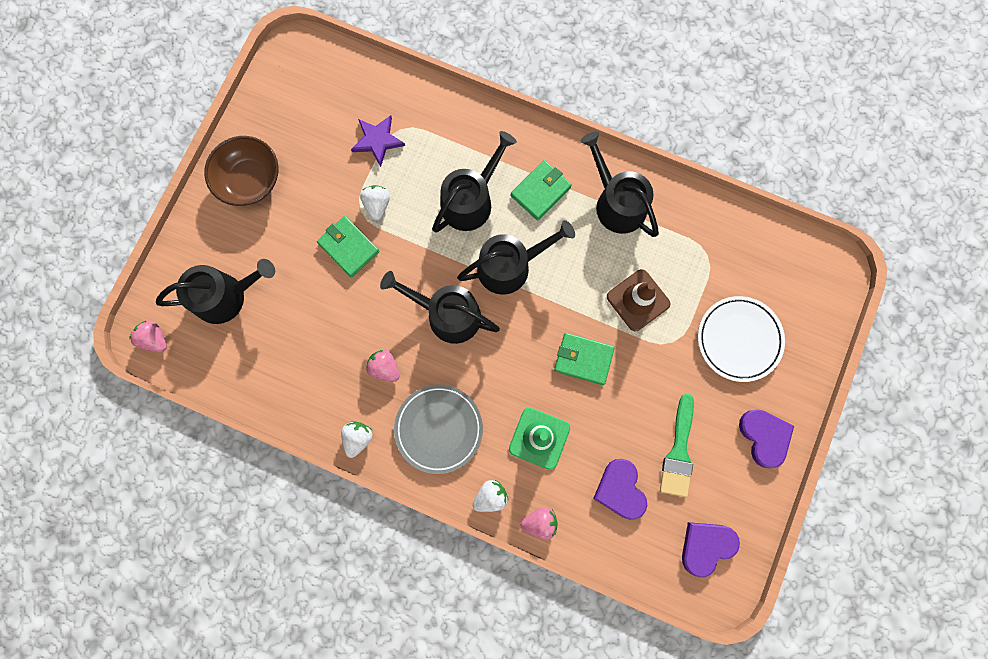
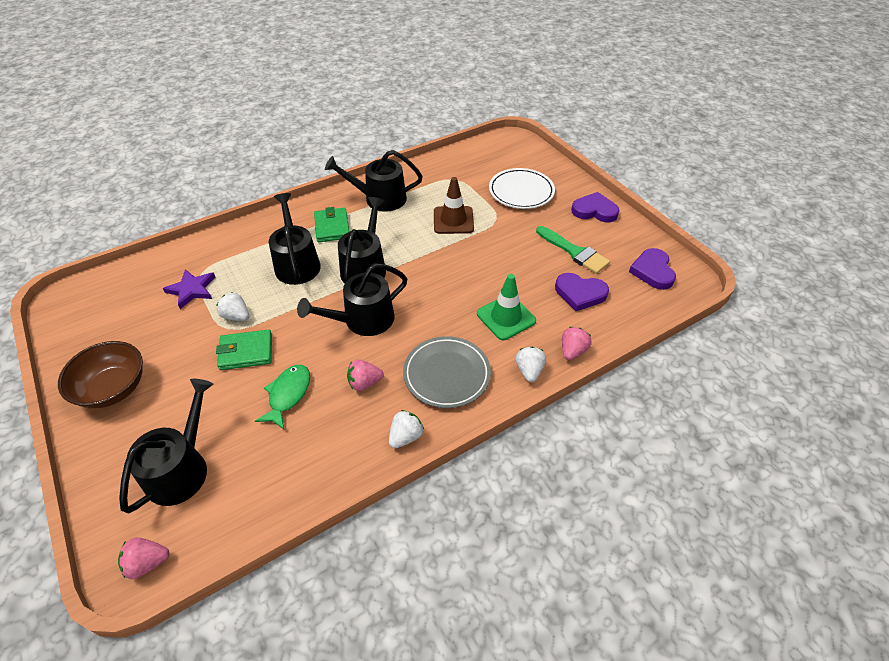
camera: 55 degrees left, 30 degrees down
(333, 317) = (288, 394): none -> green fish
(358, 438) = (405, 436): white strawberry -> white strawberry turned 75 degrees clockwise
(583, 359) = (468, 265): green wallet -> none

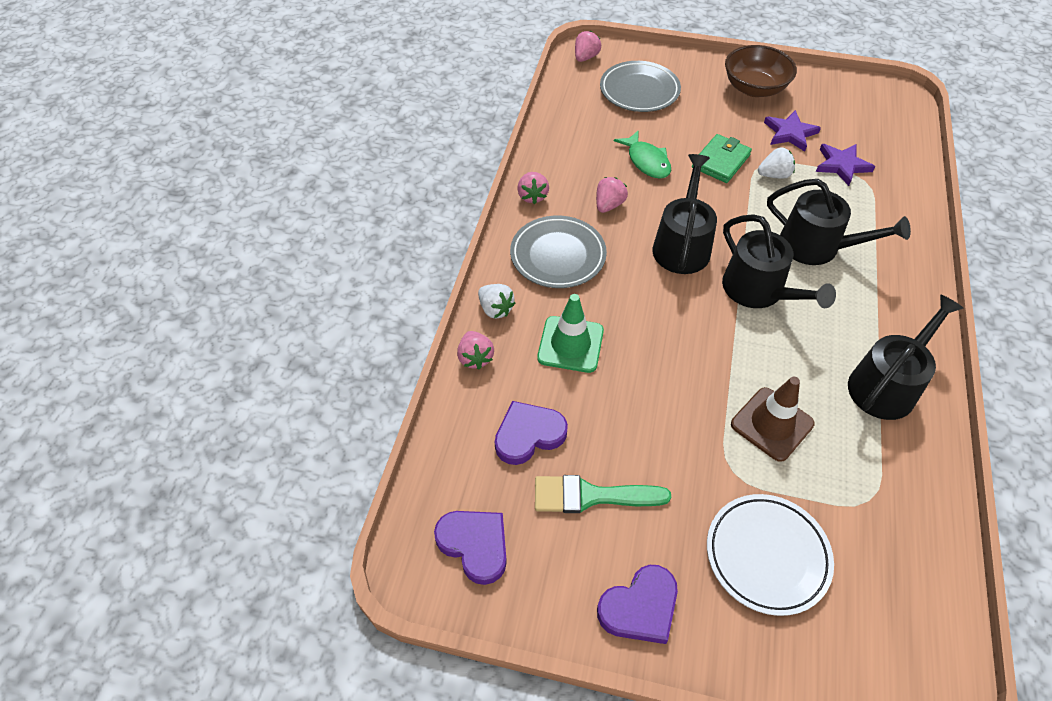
camera: 135 degrees right, 5 degrees up
(170, 334) = (790, 133): none -> purple star
(181, 468) = (639, 91): black watering can -> grey plate
(332, 227) = (860, 306): green wallet -> none
(405, 436) = (532, 196): white strawberry -> pink strawberry

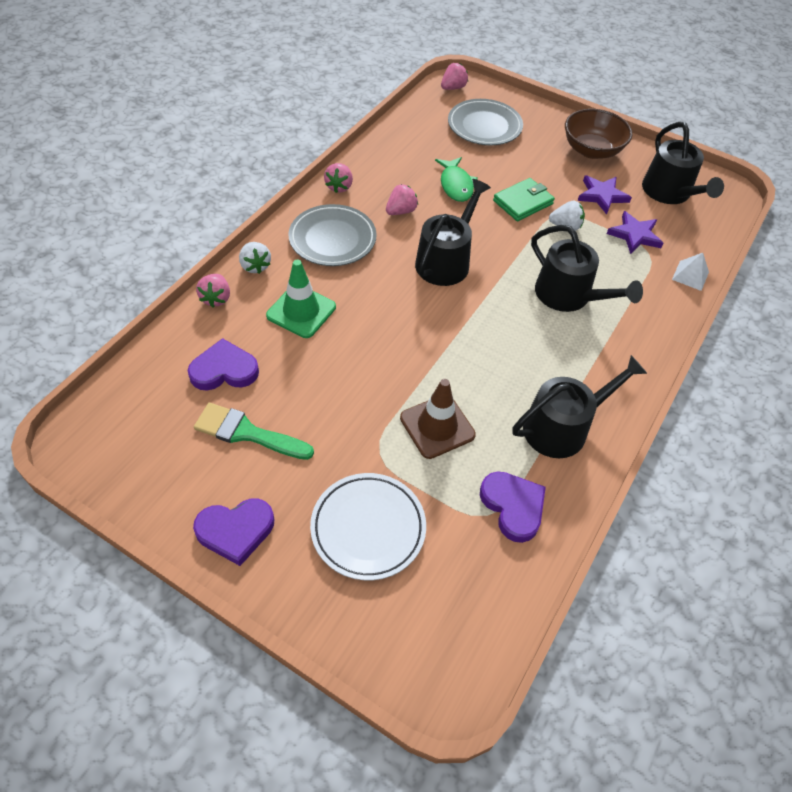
camera: 15 degrees right, 0 degrees up
(475, 545) = (131, 439): purple heart -> purple heart (513, 506)
(758, 290) = (492, 316): black watering can -> black watering can (669, 192)
(913, 192) = (690, 275): none -> white pyramid

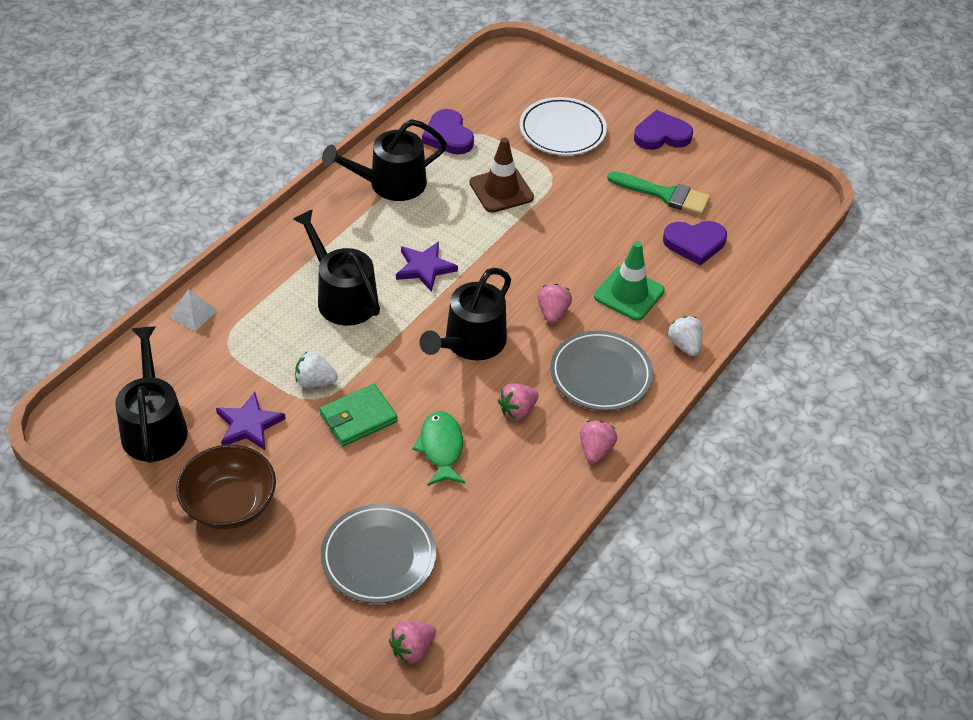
camera: 175 degrees left, 5 degrees down
(216, 298) = (718, 311): pink strawberry -> pink strawberry (553, 312)
(634, 235) = (233, 366): purple star -> purple star (425, 268)

